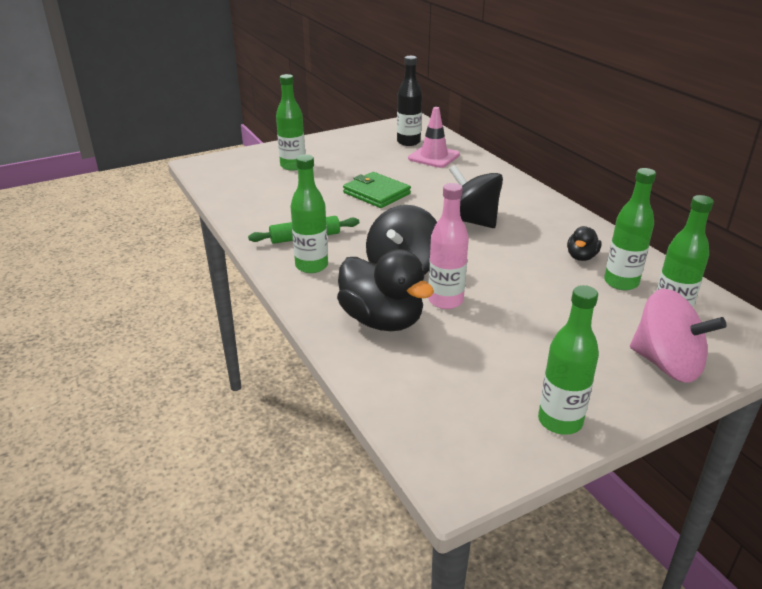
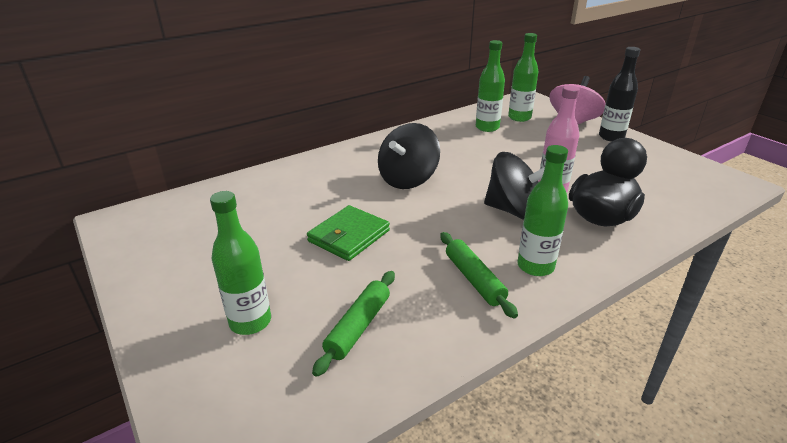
camera: 95 degrees left, 0 degrees up
(274, 195) = (358, 327): none -> green rolling pin
(408, 142) = (189, 221): black bottle -> black bottle (611, 137)
(434, 157) = (245, 202): pink traffic cone -> none
(560, 421) = (655, 153): green bottle -> none
(581, 257) = (456, 137): black duck -> none

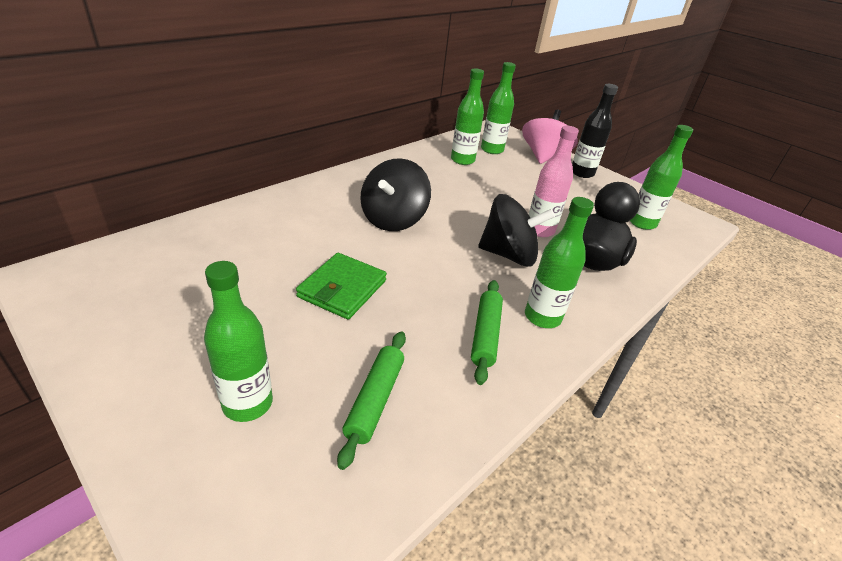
camera: 15 degrees left, 5 degrees up
(474, 279) = (485, 335): green rolling pin -> green rolling pin turned 45 degrees clockwise
(667, 184) = (642, 223): none -> green bottle

